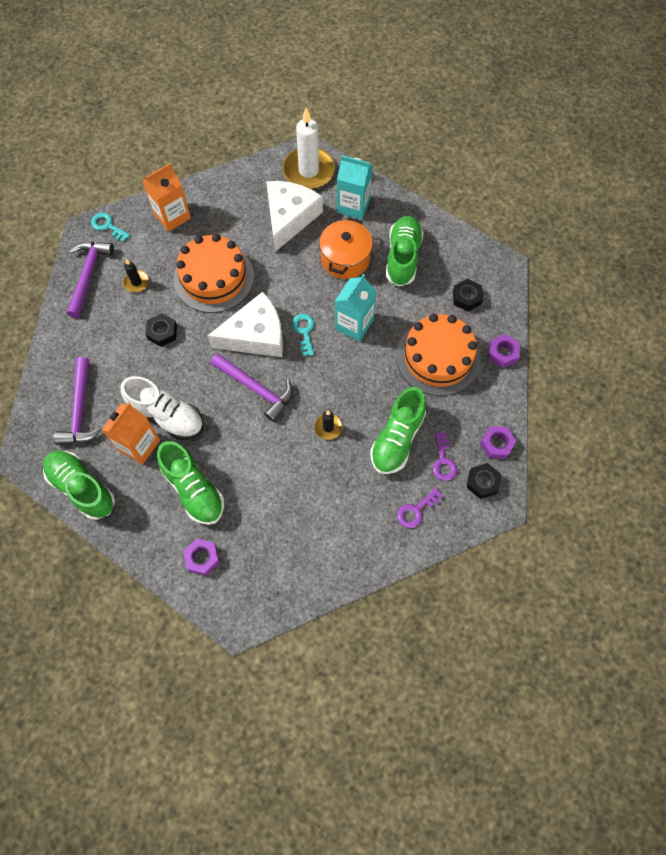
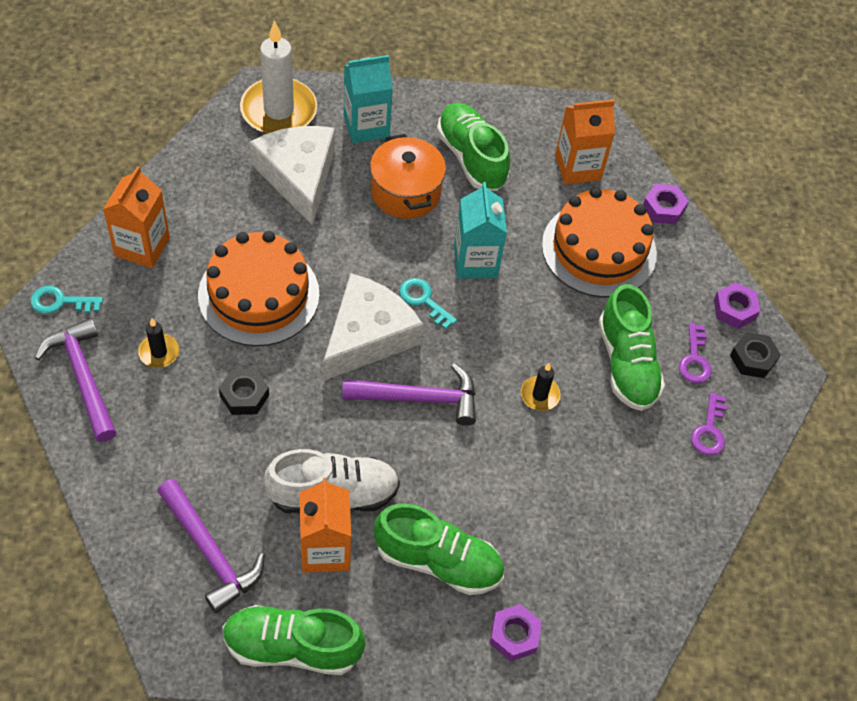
camera: 40 degrees left, 10 degrees down
(443, 461) = (694, 359): purple key -> purple key turned 45 degrees clockwise
(466, 298) = (578, 167): black nut -> orange carton

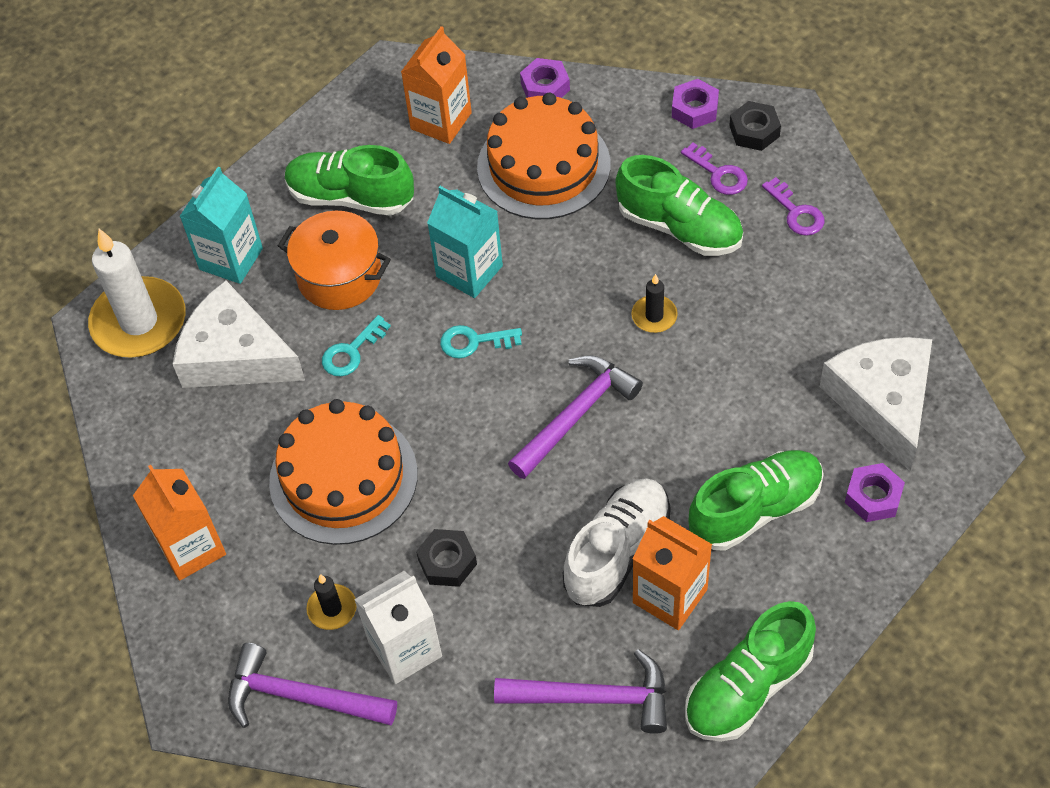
camera: 40 degrees left, 0 degrees up
(60, 302) = (190, 665): turquoise key -> turquoise key (351, 351)
(161, 413) = (405, 649): none -> white carton
(367, 336) = (472, 413): white cheese -> white cheese (882, 402)

